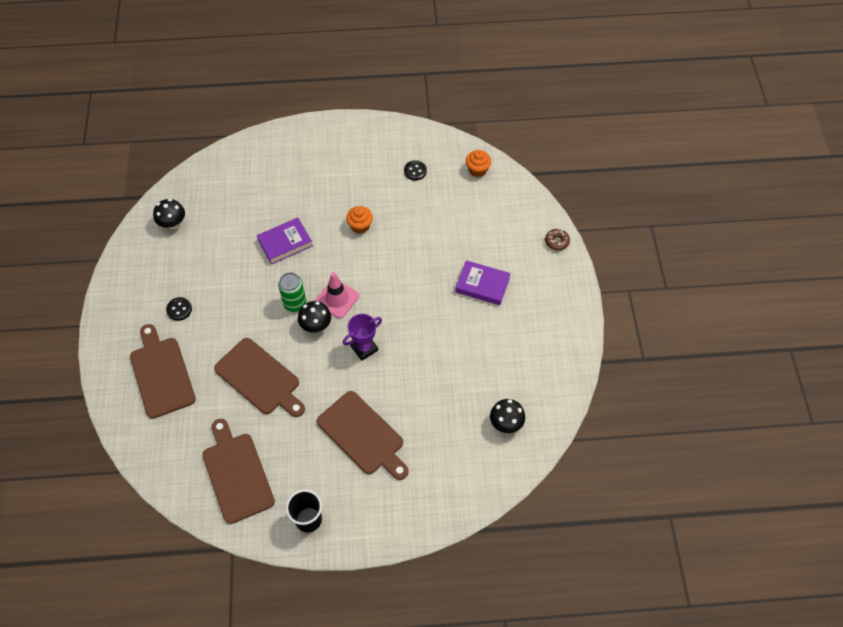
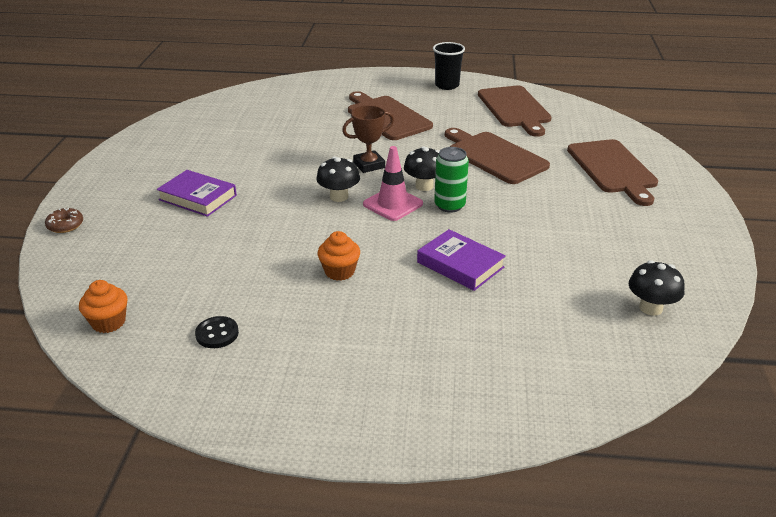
camera: 170 degrees left, 25 degrees down
(179, 309) = (608, 215): black button -> none
(285, 243) = (460, 264): purple book -> purple book turned 60 degrees clockwise
(364, 348) = (369, 165): purple trophy -> brown trophy
(506, 423) = (241, 111): black mushroom -> black mushroom (339, 197)

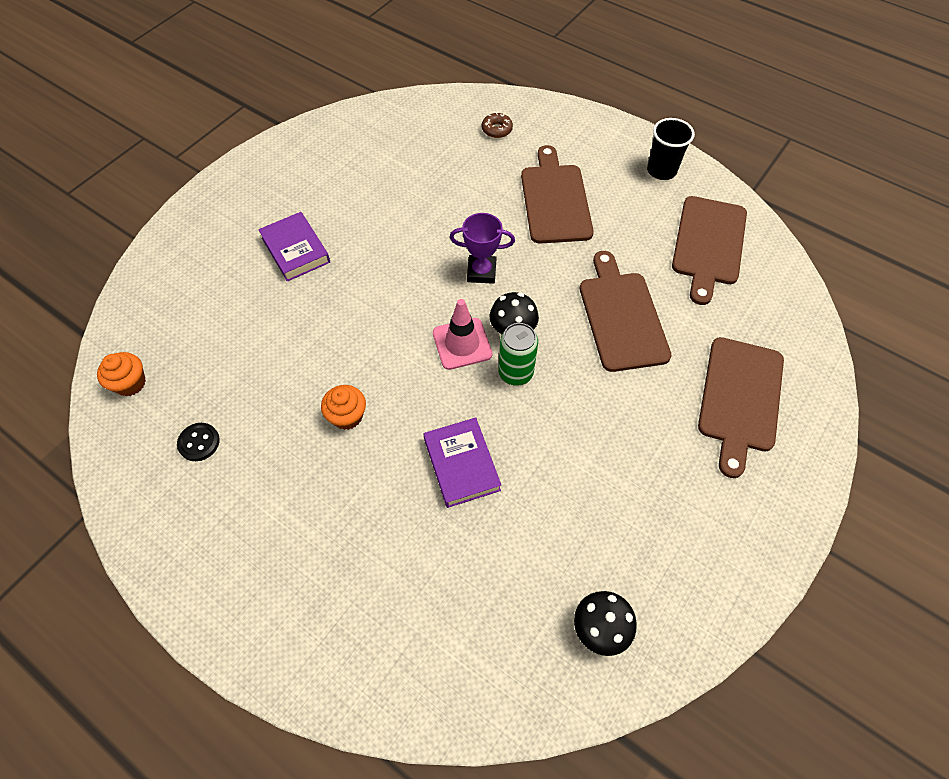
camera: 30 degrees right, 25 degrees up
(65, 225) = (170, 239): brown donut -> brown donut (497, 129)
(339, 197) = (419, 308): black mushroom -> none
(369, 165) = (481, 272): brown trophy -> purple trophy

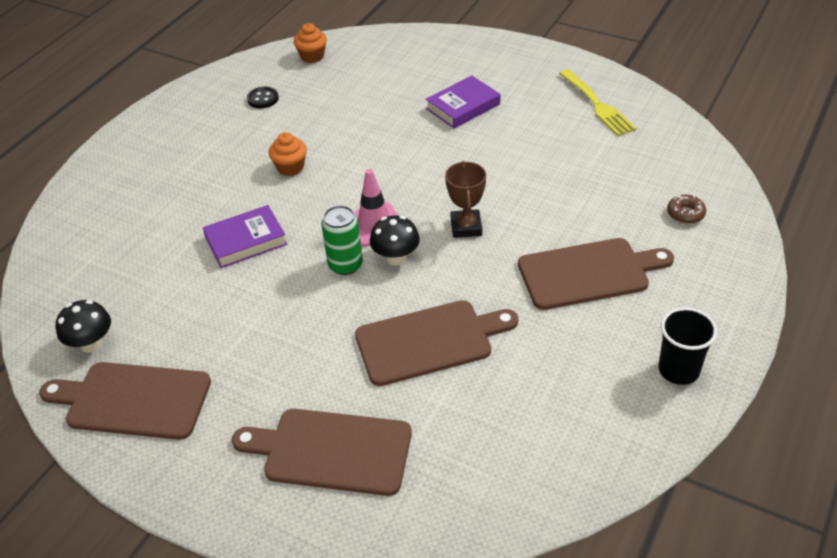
camera: 85 degrees right, 15 degrees down
(333, 152) = (597, 105): none -> yellow fork
(481, 272) = (466, 227): purple trophy -> brown trophy
(708, 244) = (561, 422): brown cutting board -> brown cutting board (133, 400)

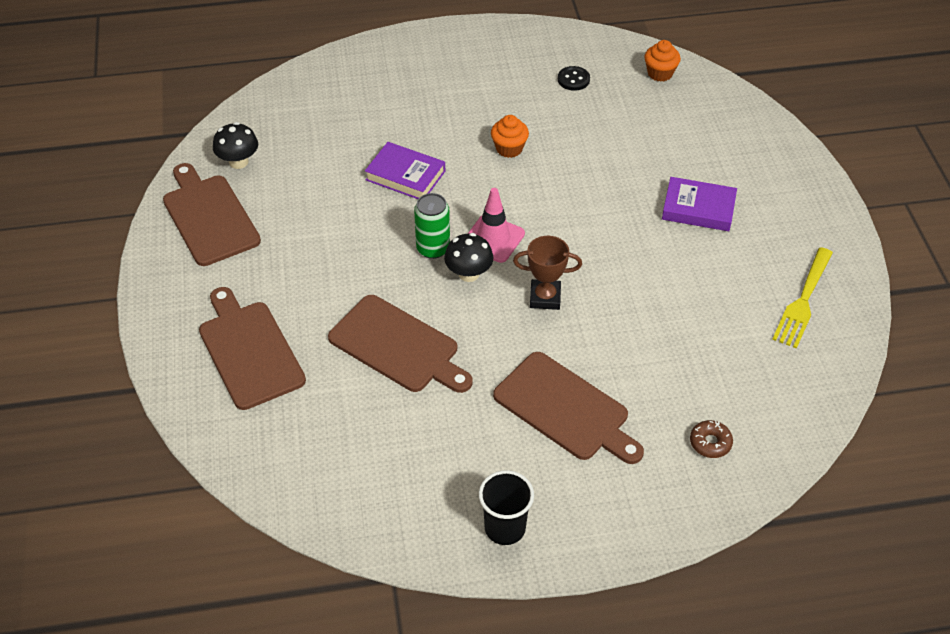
camera: 50 degrees right, 5 degrees up
(466, 227) = (545, 297): brown trophy -> brown trophy turned 45 degrees clockwise

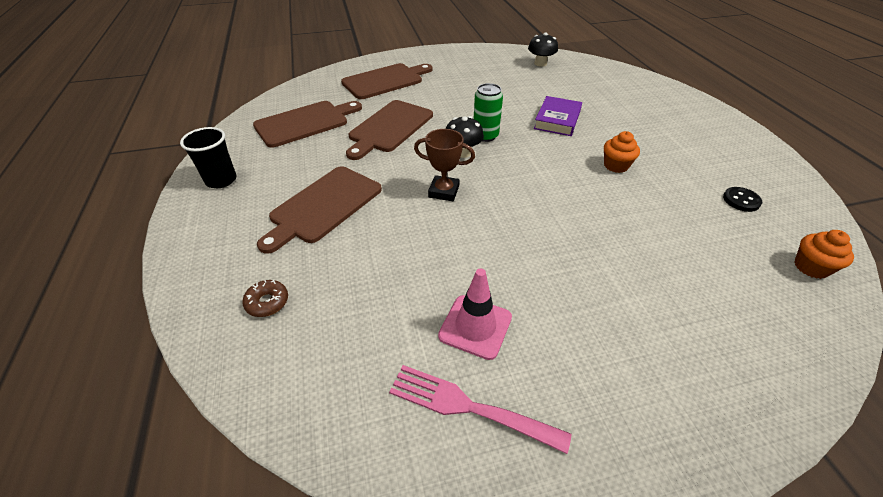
camera: 85 degrees right, 5 degrees down
(209, 217) = (490, 60): brown cutting board -> brown cutting board (305, 123)
(493, 239) = (504, 162): pink traffic cone -> pink traffic cone (475, 326)
(545, 297) = (444, 191): brown trophy -> brown trophy turned 75 degrees counterclockwise
(698, 208) = (596, 299): purple book -> none
(803, 301) = (469, 407): yellow fork -> pink fork

